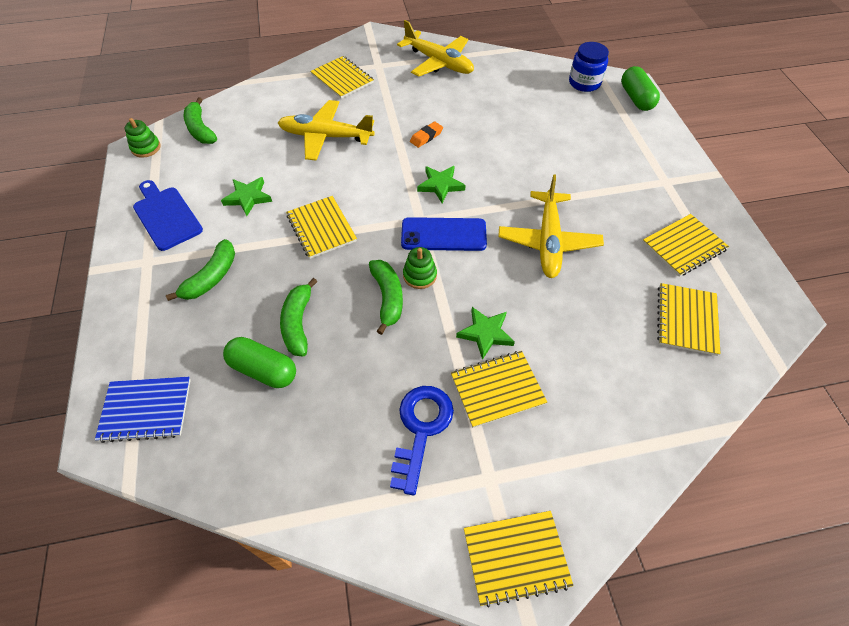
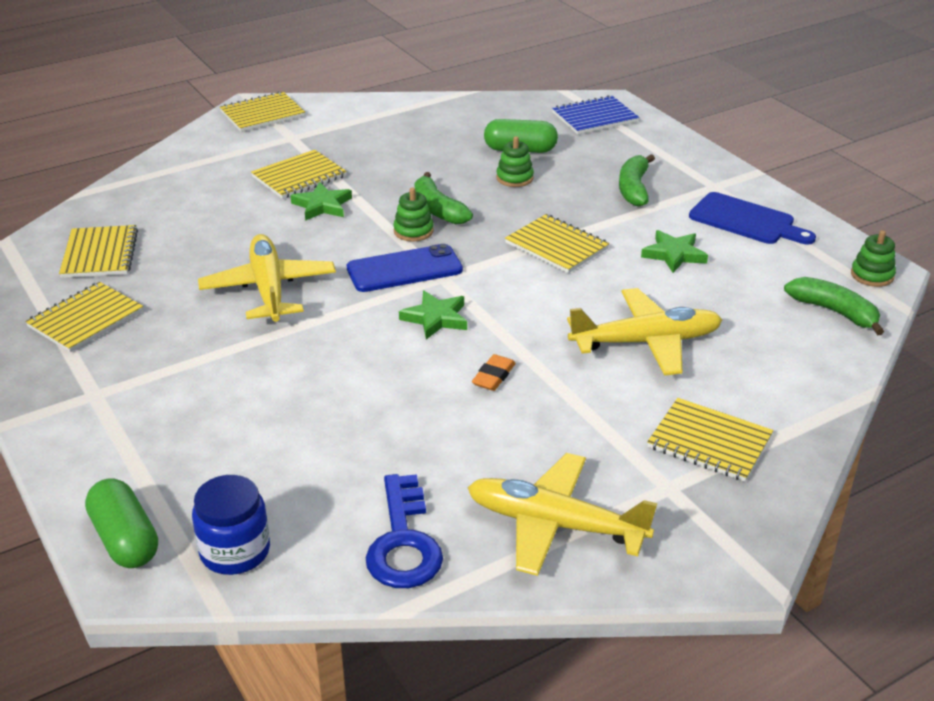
camera: 160 degrees right, 20 degrees down
(298, 323) = (514, 178): green banana -> green stacking toy
(421, 429) = (359, 147): blue key -> blue key (403, 542)

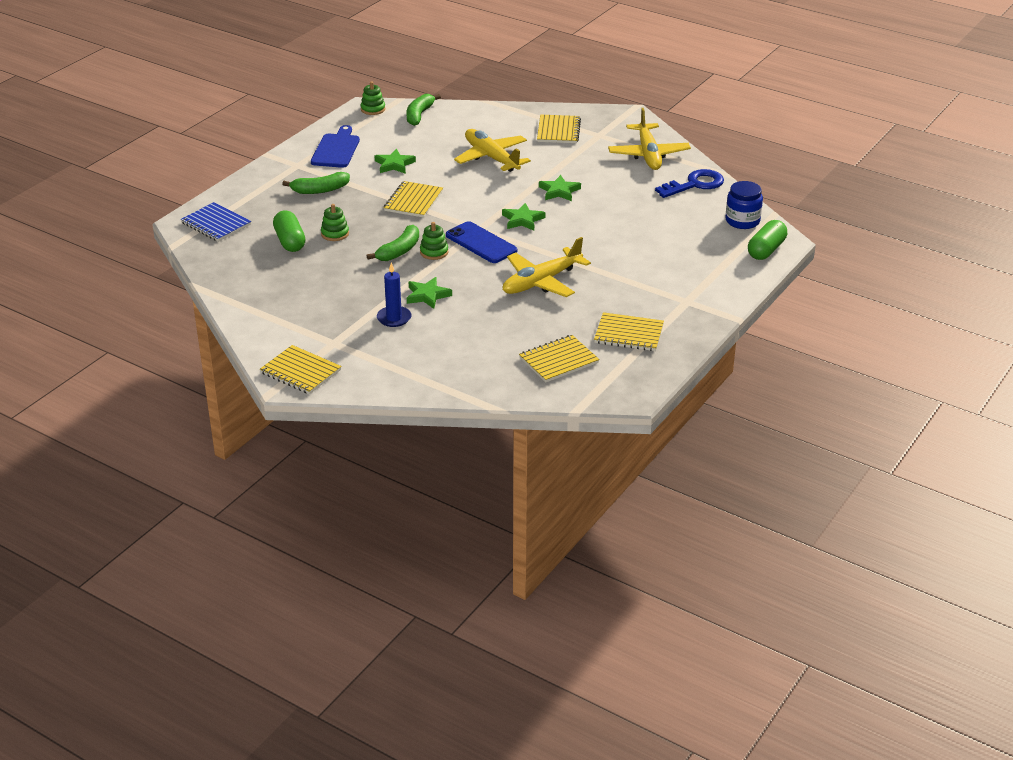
camera: 115 degrees left, 0 degrees up
(299, 177) = (394, 318): yellow notebook -> blue candle
(493, 376) = (559, 191): orange eraser -> green star

